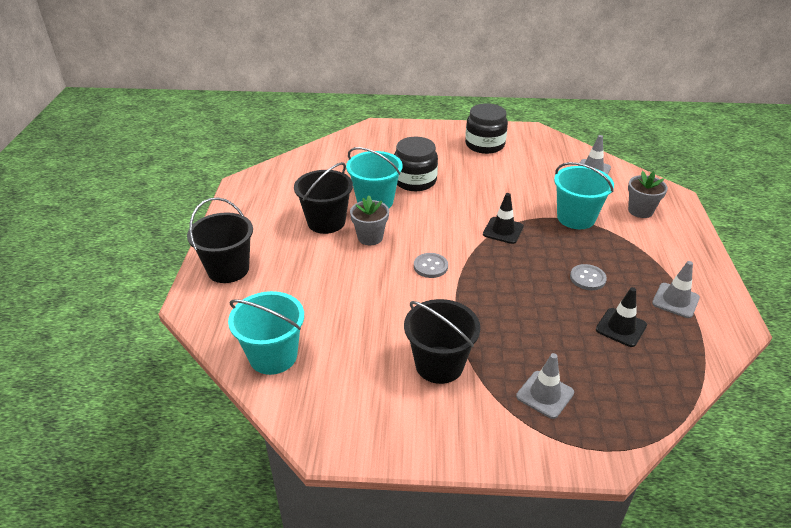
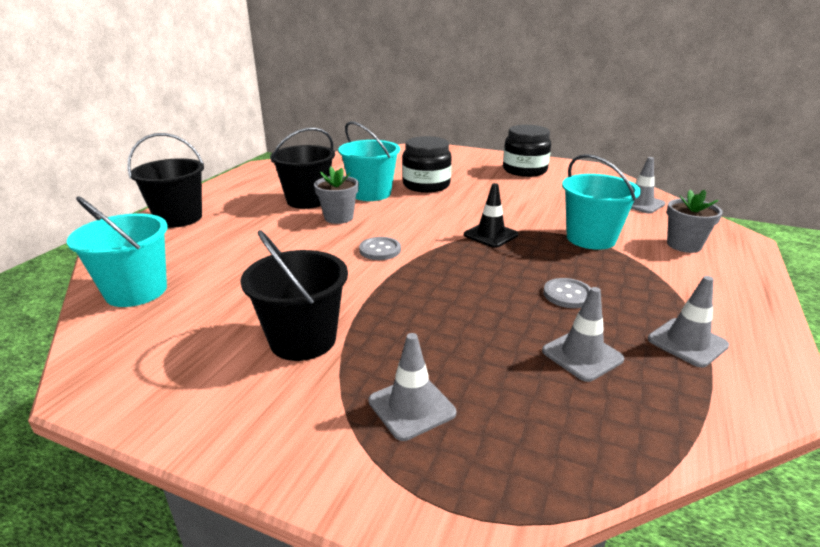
camera: 20 degrees right, 10 degrees down
(621, 327) = (582, 355): black traffic cone -> grey traffic cone

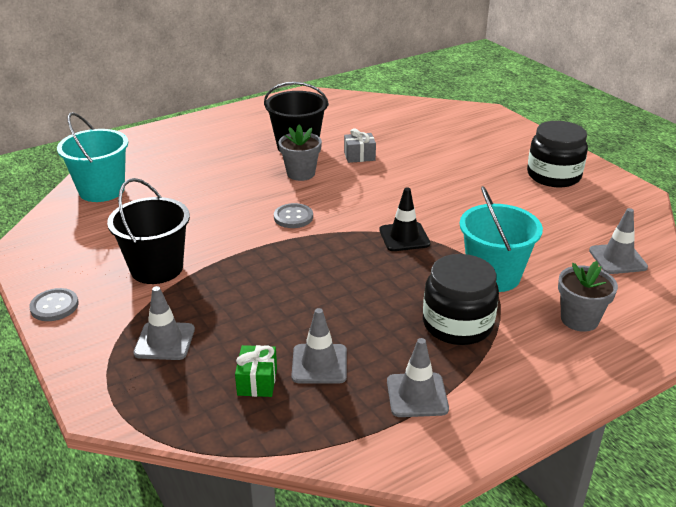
camera: 35 degrees right, 5 degrees up
(179, 218) = (186, 134): black bucket -> none
(371, 193) = (359, 156): turquoise bucket -> grey gift
(426, 185) = (423, 162): black jar -> black jar (457, 324)
(557, 398) = (257, 381): none -> green gift
(567, 295) = (384, 316): grey button -> grey button (54, 306)

